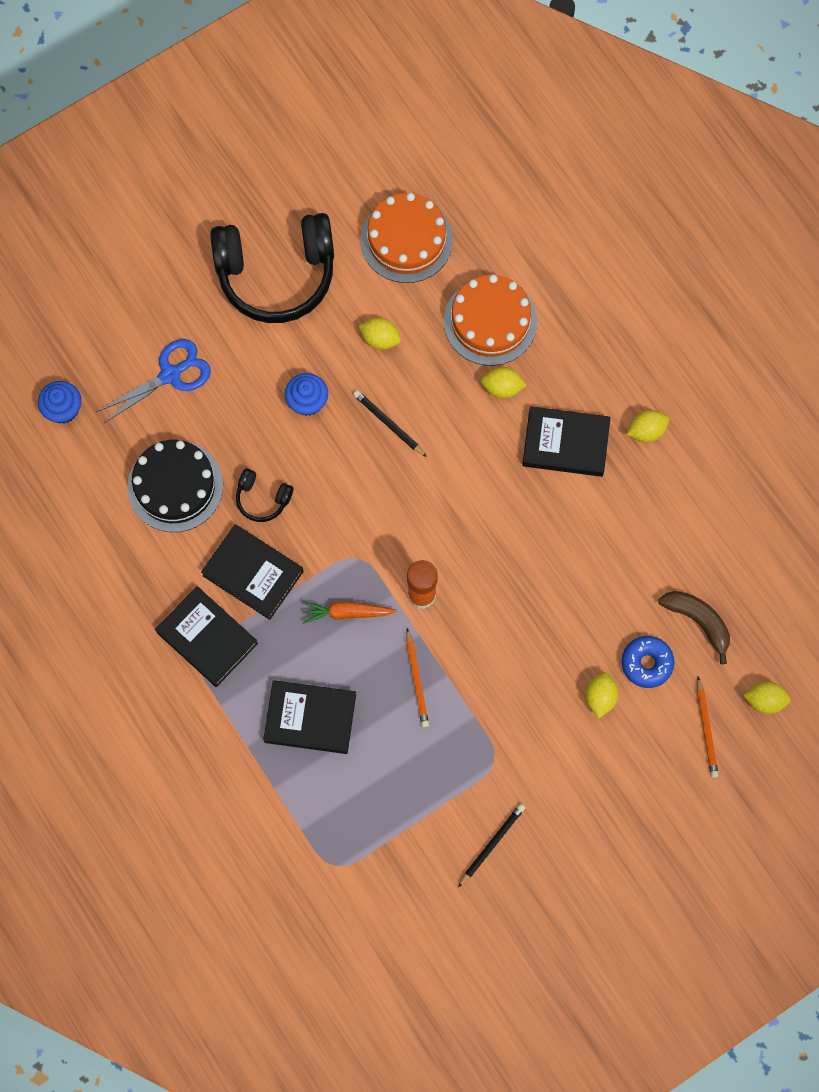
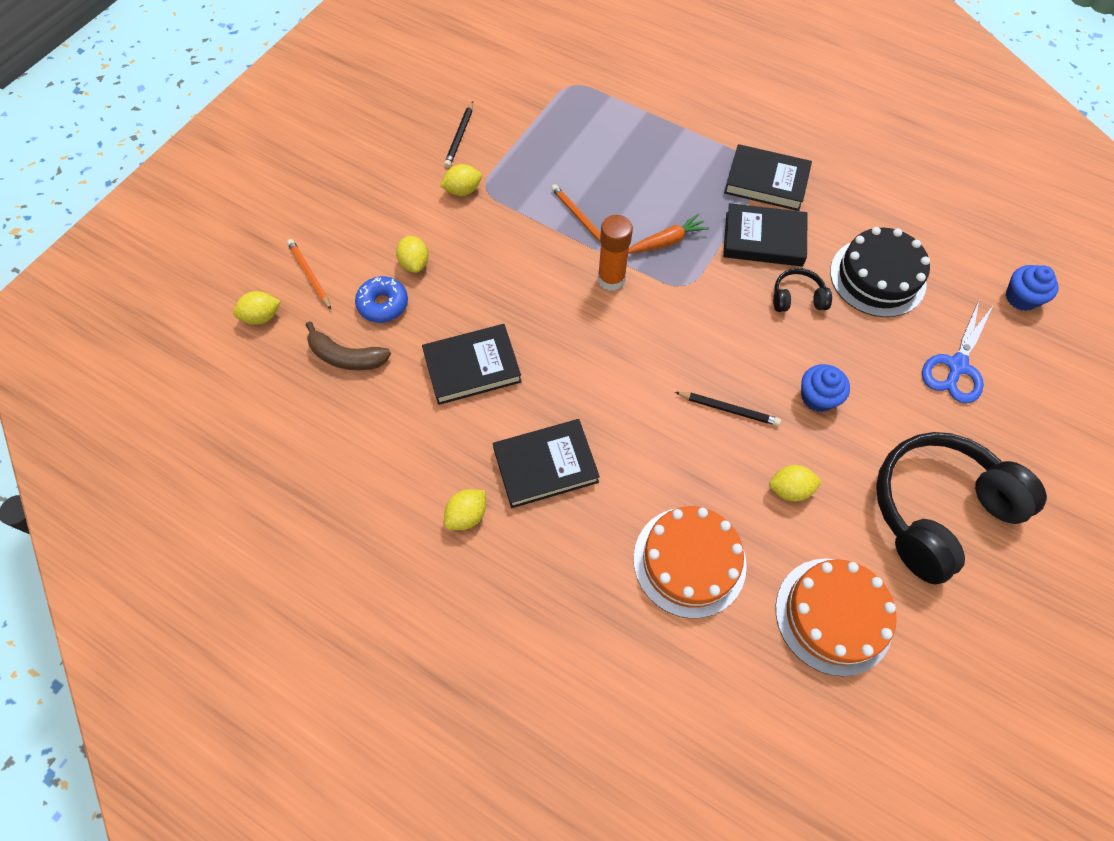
camera: 155 degrees right, 10 degrees down
(310, 718) = (648, 161): black book -> black book (472, 367)
(502, 388) = (638, 494): yellow lemon -> yellow lemon (463, 190)

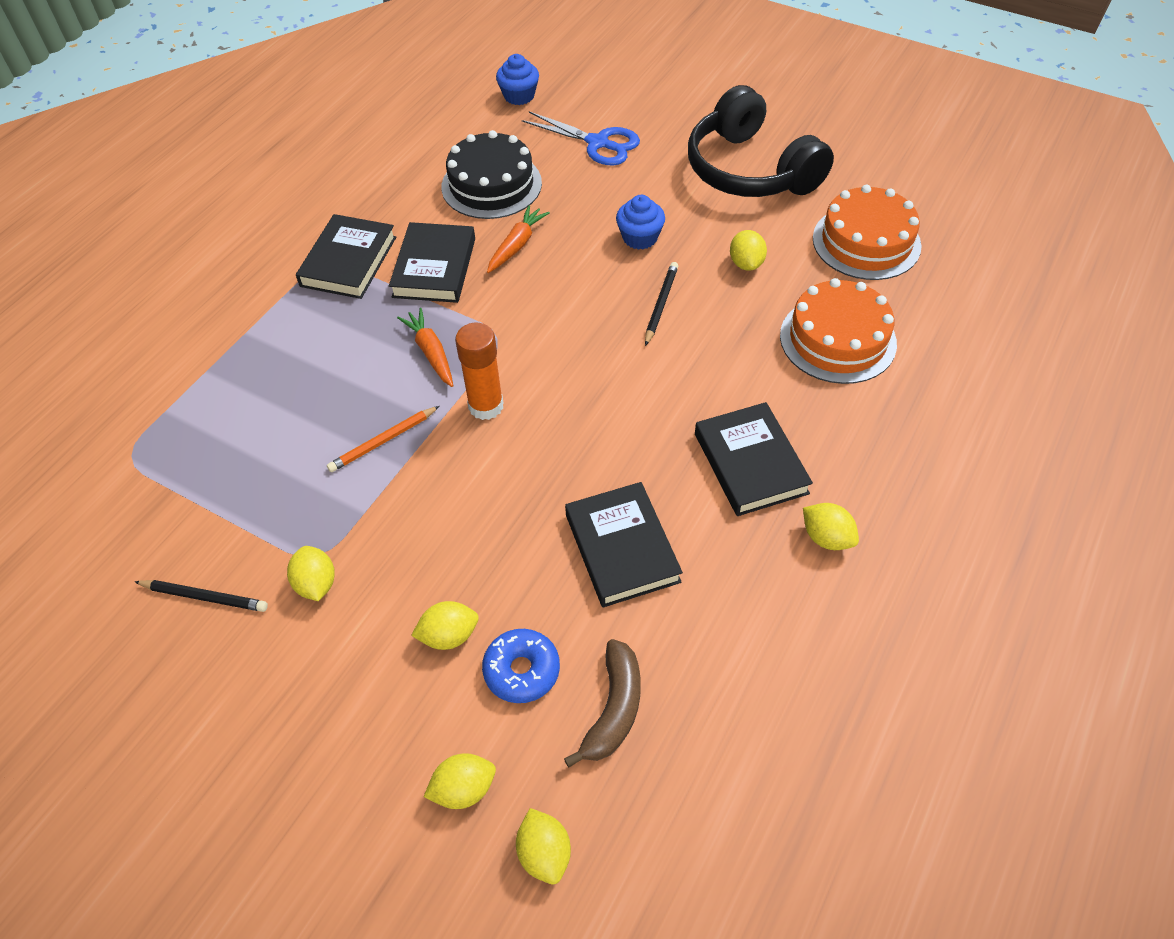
camera: 90 degrees left, 10 degrees down
(309, 275) = (463, 789): orange pencil -> yellow lemon
(797, 298) = (517, 245): black headphones -> orange carrot

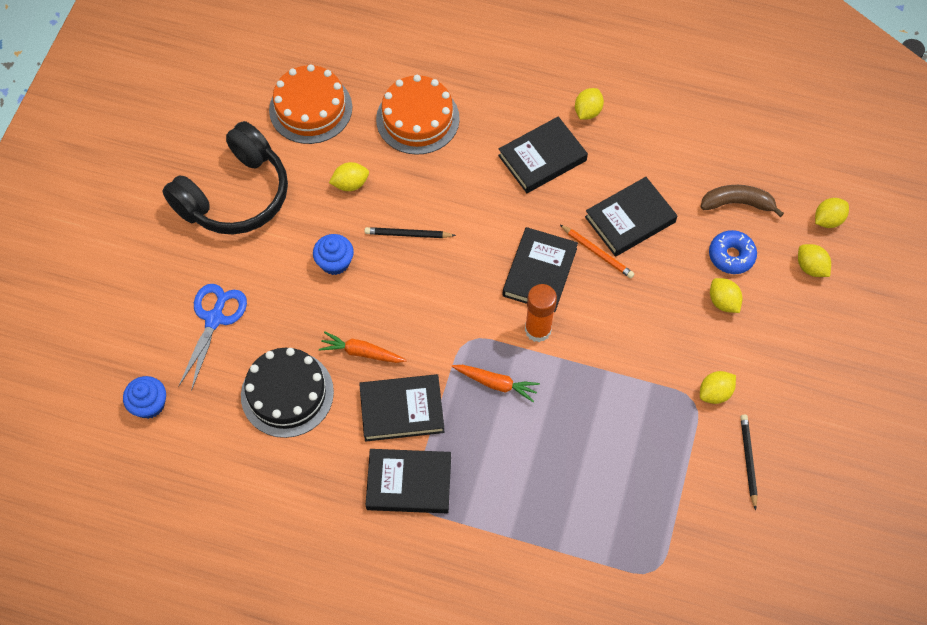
camera: 105 degrees left, 10 degrees up
(383, 441) = (589, 390): orange pencil -> orange pencil (597, 253)
(431, 352) = (496, 383): orange carrot -> orange carrot turned 120 degrees counterclockwise
(568, 424) = (540, 272): none -> black book

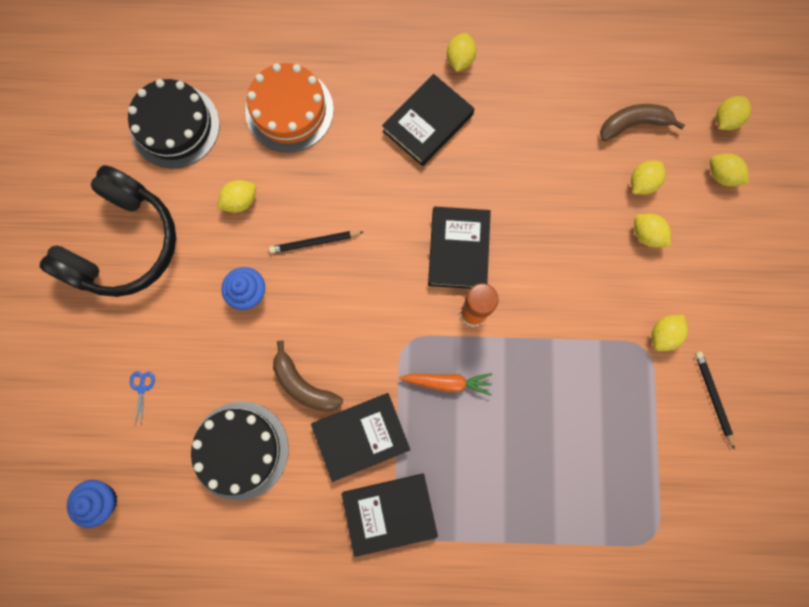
camera: 15 degrees left, 15 degrees up
(214, 319) = (142, 388): blue scissors -> blue scissors, size x0.45
(310, 108) = (175, 126): orange cake -> black cake
(362, 352) = (303, 385): orange carrot -> brown banana
(597, 253) = (510, 213): orange pencil -> none
(630, 219) = (533, 168): black book -> none
(731, 256) = (642, 183): blue donut -> yellow lemon

